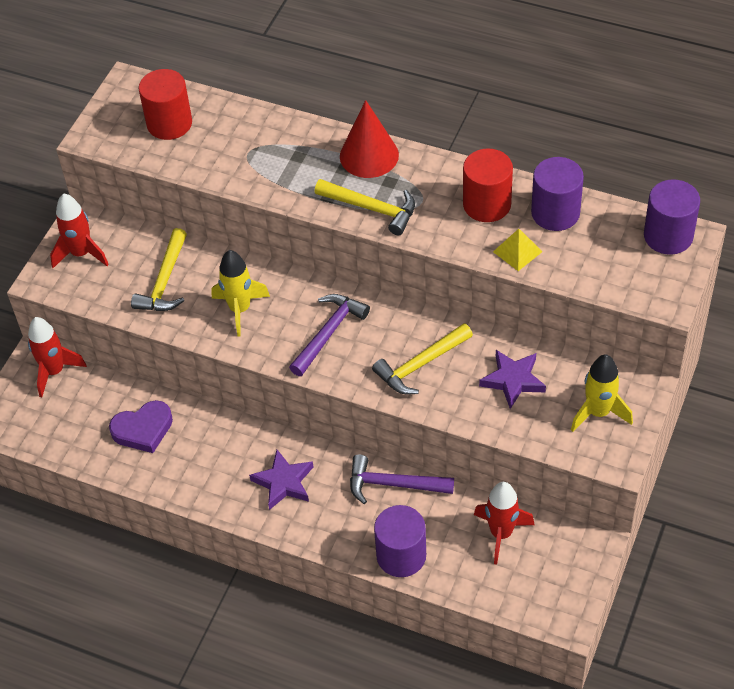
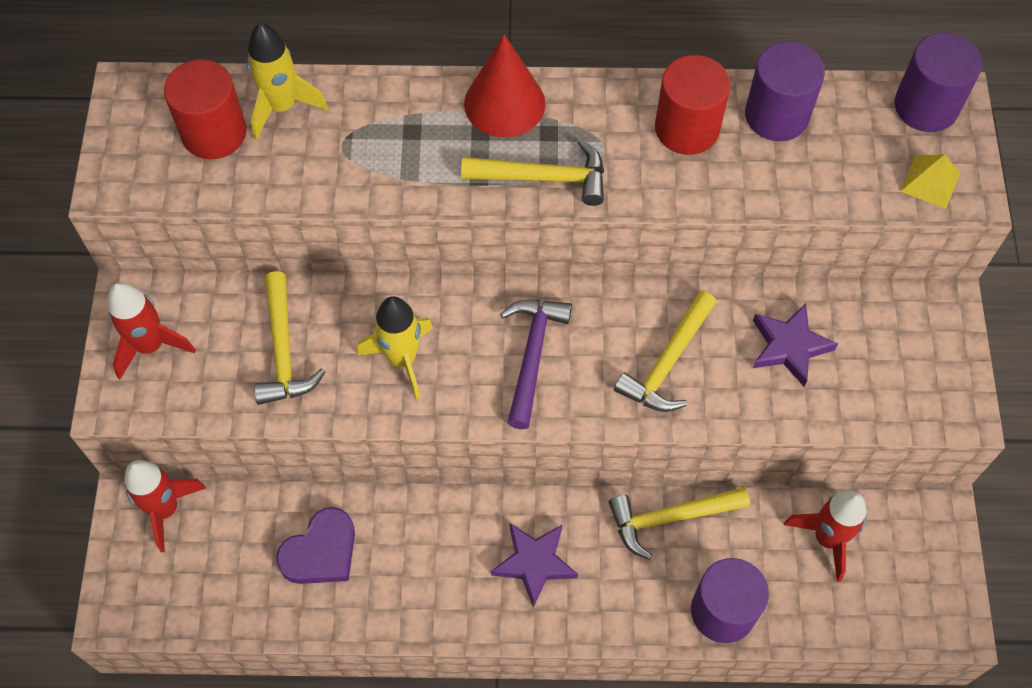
camera: 25 degrees left, 10 degrees up
(393, 484) = (670, 518): purple hammer -> yellow hammer
(517, 251) = (756, 182): yellow pyramid -> yellow pyramid (930, 182)
(598, 412) = (910, 356): yellow rocket -> yellow rocket (282, 107)

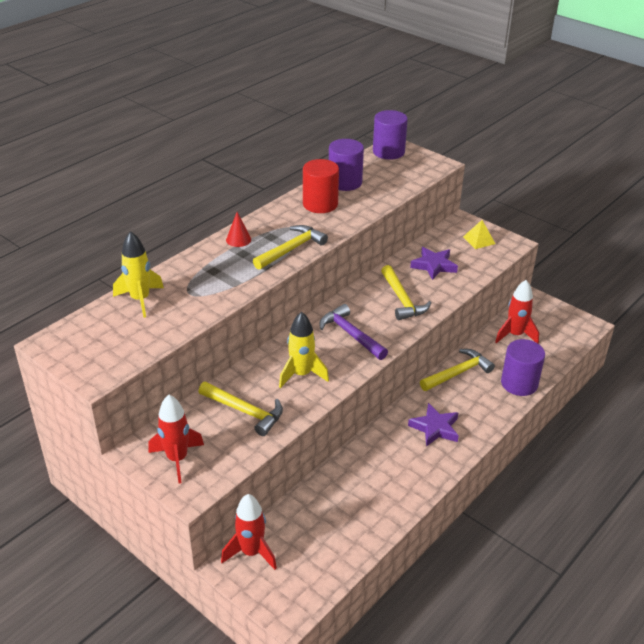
camera: 50 degrees left, 25 degrees down
(214, 133) = (121, 328): red cylinder -> none
(321, 552) = (347, 501): purple heart -> none
(504, 103) = (238, 239): red cone -> red cone, size x0.53
(670, 518) = (458, 373): yellow hammer -> yellow hammer turned 150 degrees counterclockwise
(930, 182) = (422, 168): yellow pyramid -> yellow pyramid (479, 240)

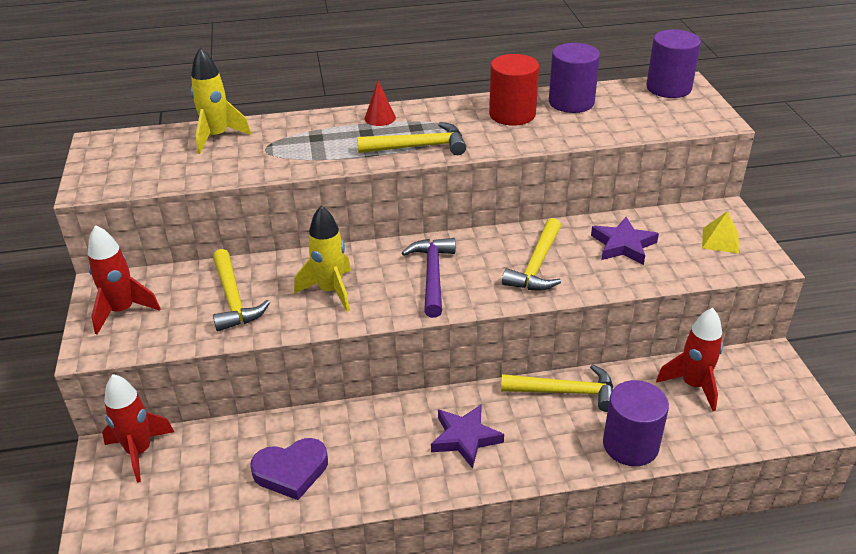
camera: 40 degrees right, 0 degrees up
(361, 504) = (291, 471): none -> purple heart

